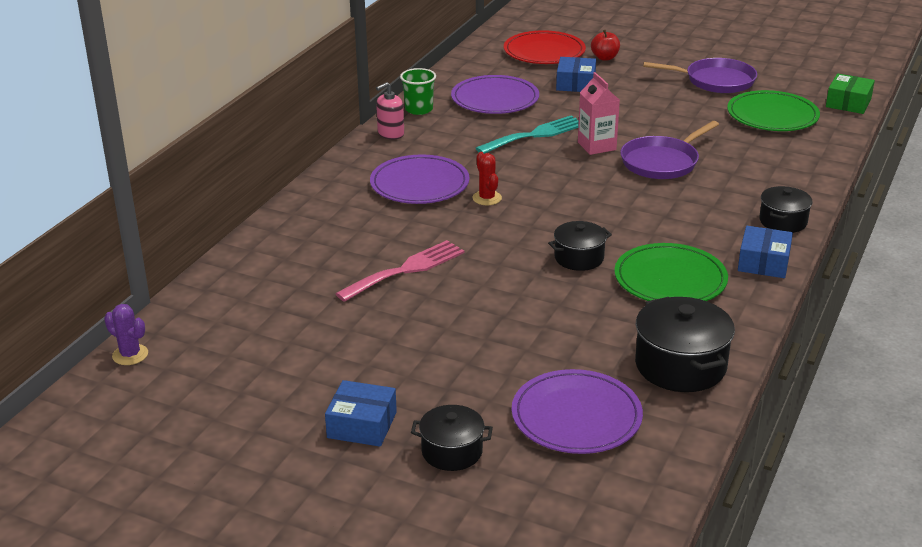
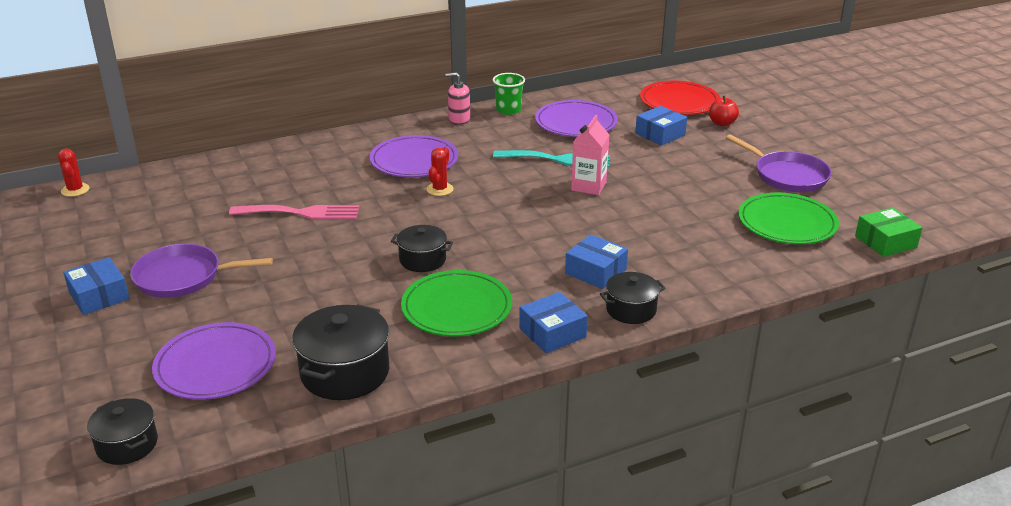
camera: 40 degrees right, 0 degrees up
(130, 355) = (75, 190): purple cactus -> red cactus
(452, 451) = (110, 342): black pot -> black pot (127, 444)
(662, 162) = (617, 219): purple pan -> purple pan (183, 277)
(714, 206) = (595, 271): none -> blue box

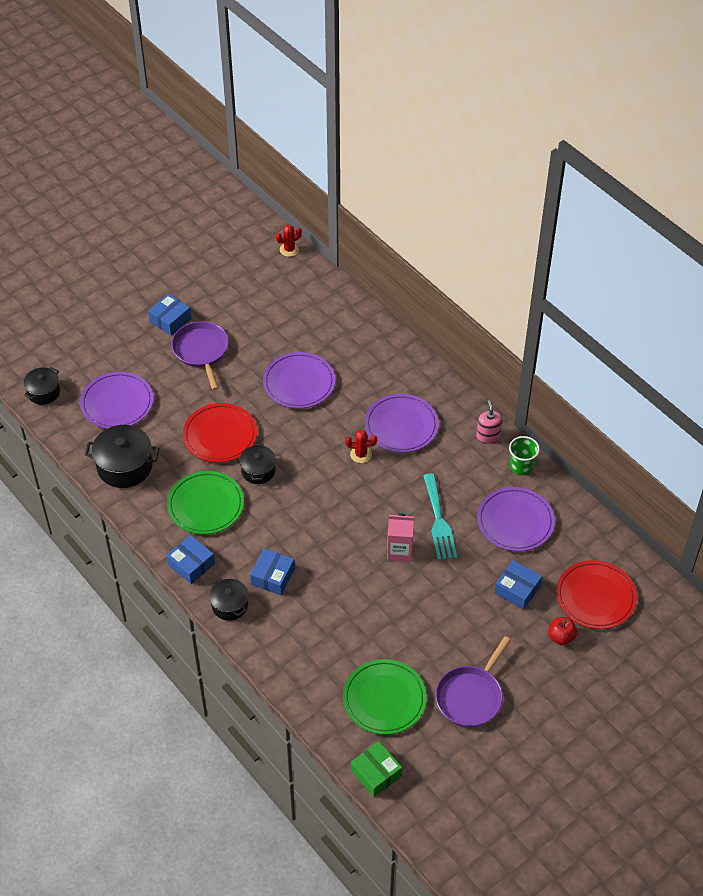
camera: 75 degrees right, 20 degrees up
(301, 213) = (299, 383): pink fork -> purple plate
(344, 281) = (220, 435): none -> red plate

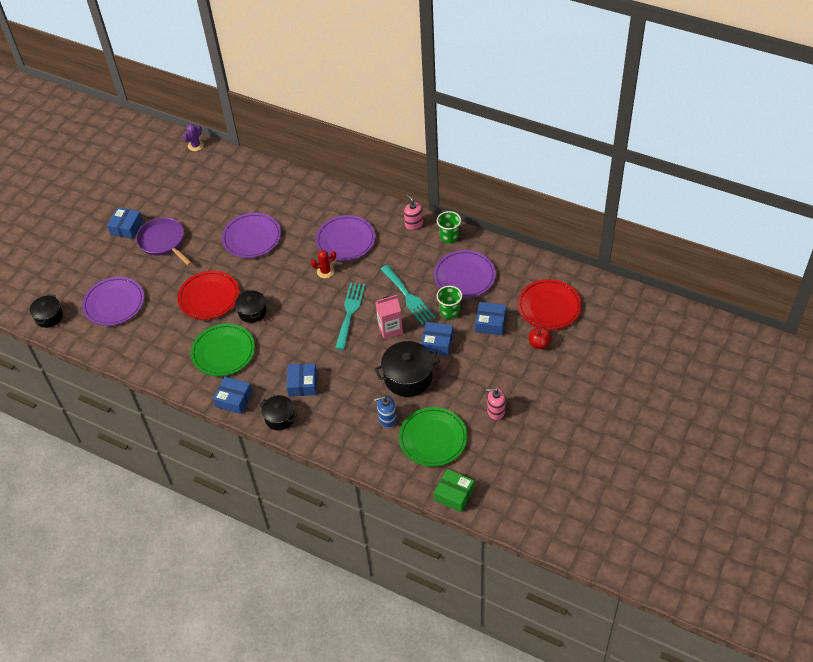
camera: 20 degrees left, 0 degrees up
(125, 466) = (144, 347): black pot -> black pot (408, 377)
(289, 249) = (195, 145): red cactus -> purple cactus
(345, 655) = (387, 419): none -> blue soap dispenser
(364, 514) = (350, 312): none -> turquoise fork
(444, 589) = (437, 343): none -> blue box
(470, 696) = (496, 411): purple pan -> pink soap dispenser
(477, 557) = (449, 311): none -> green cup

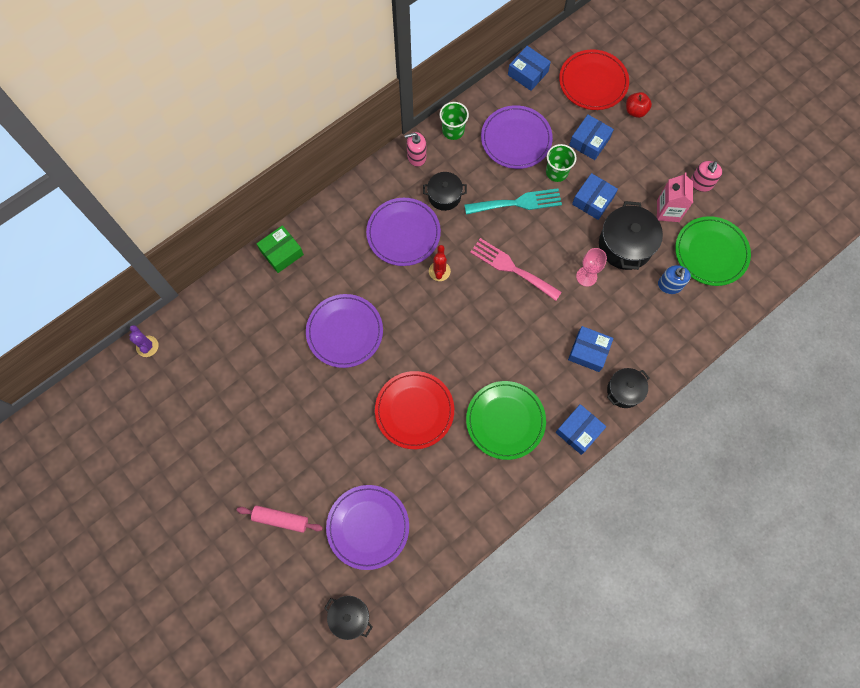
camera: 70 degrees left, 20 degrees up
(103, 256) = (280, 519): none -> pink rolling pin
(126, 227) = (246, 475): blue box -> blue box (528, 73)
(163, 241) = (295, 437): purple pan -> none
(252, 312) = (461, 369): black pot -> black pot (444, 196)
(350, 312) = (511, 268): turquoise fork -> pink fork
(367, 361) = (586, 276): none -> pink goblet
(390, 329) = (553, 237): pink carton -> pink carton (668, 211)
(454, 494) = (783, 260): green box -> green box (281, 252)

